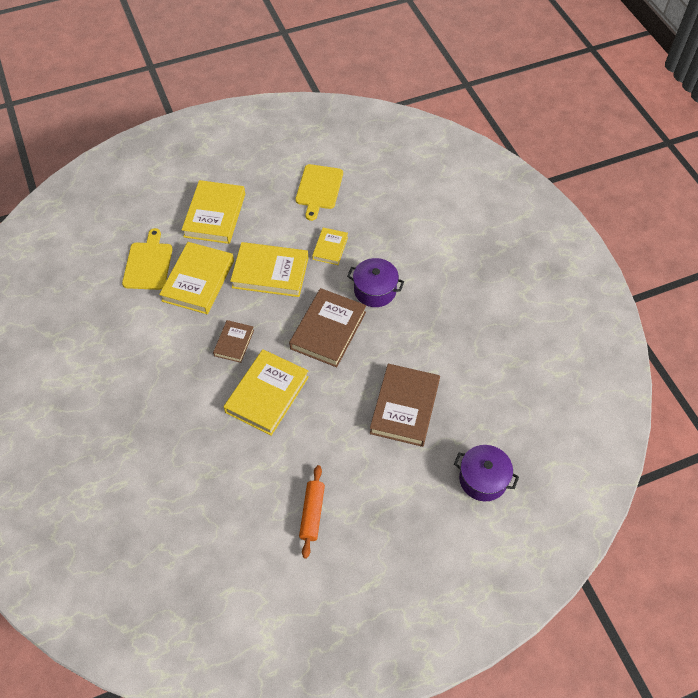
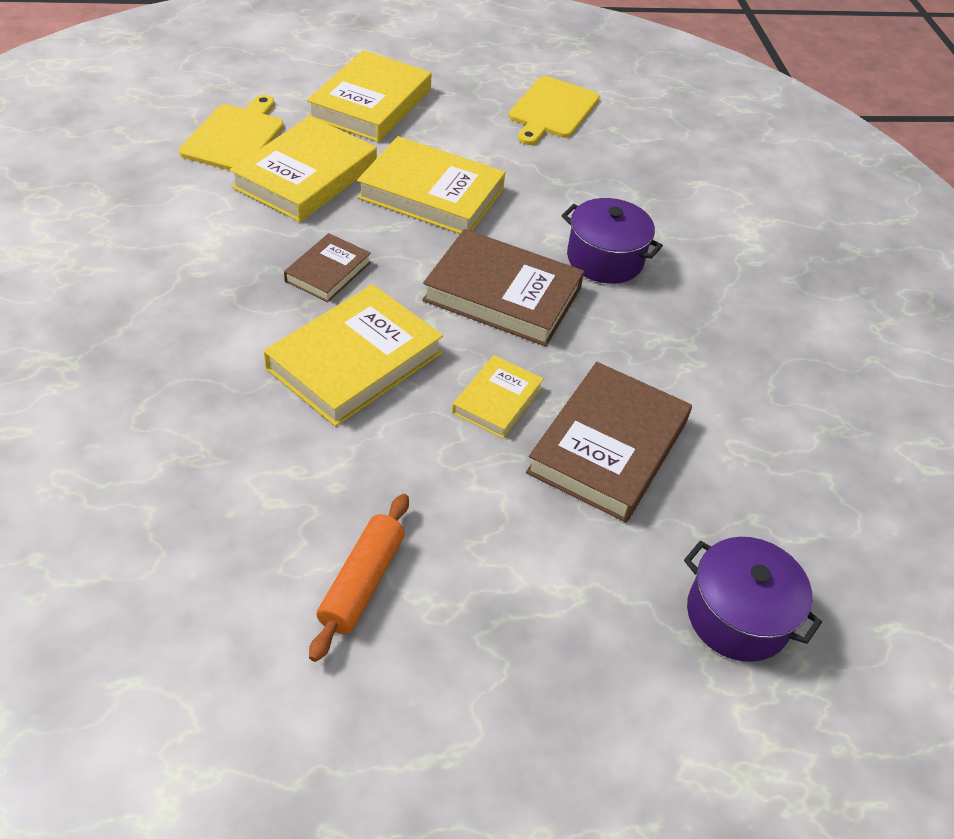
camera: 10 degrees right, 10 degrees down
(328, 330) = (502, 294): brown book -> brown book turned 75 degrees clockwise
(330, 248) = (545, 185): yellow book -> yellow book (497, 400)

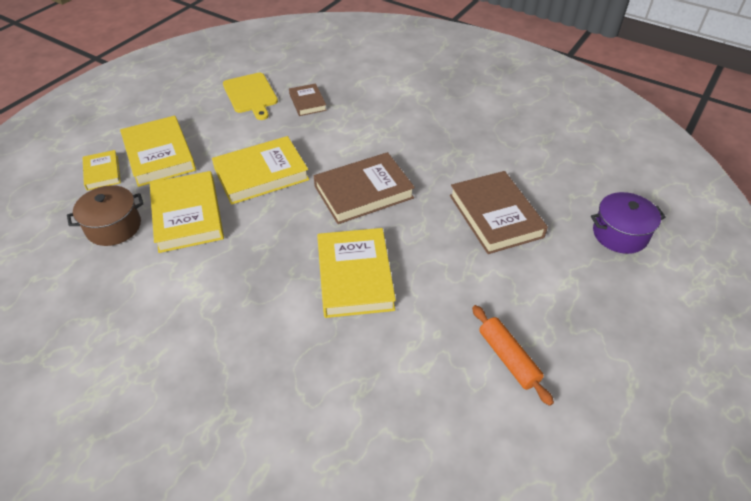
camera: 45 degrees left, 0 degrees up
(235, 136) = (114, 227): yellow cutting board -> brown pot
(328, 272) = (276, 249): brown book -> brown book (307, 102)
(497, 400) = (433, 237): yellow book -> yellow book (102, 172)
(605, 259) = (376, 143): purple pot -> none

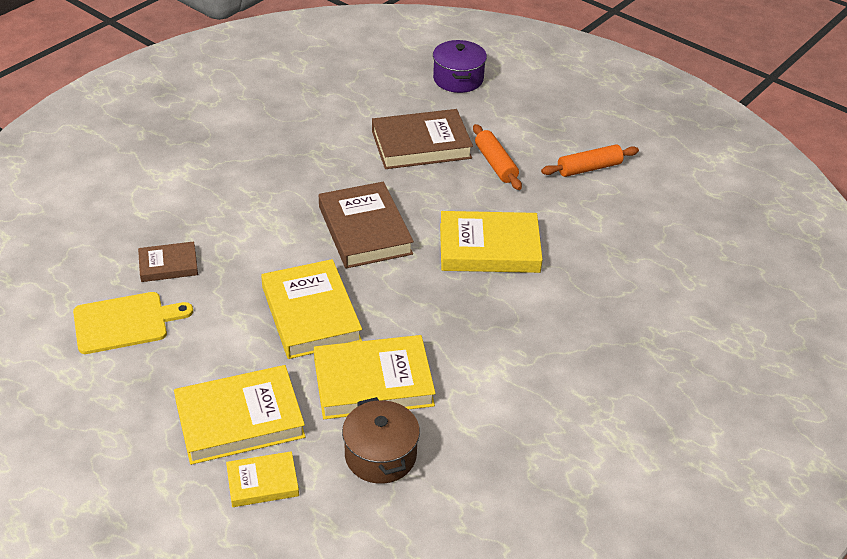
camera: 85 degrees left, 5 degrees down
(485, 273) = (495, 164): none -> orange rolling pin

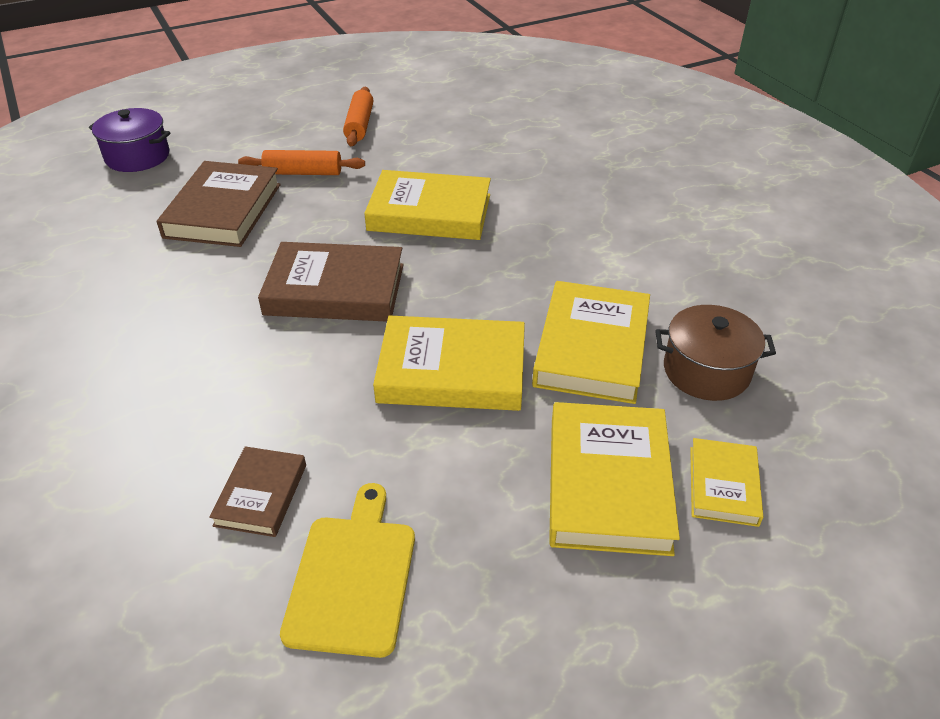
camera: 65 degrees left, 0 degrees up
(489, 248) = (429, 212): yellow book -> yellow book turned 75 degrees clockwise

